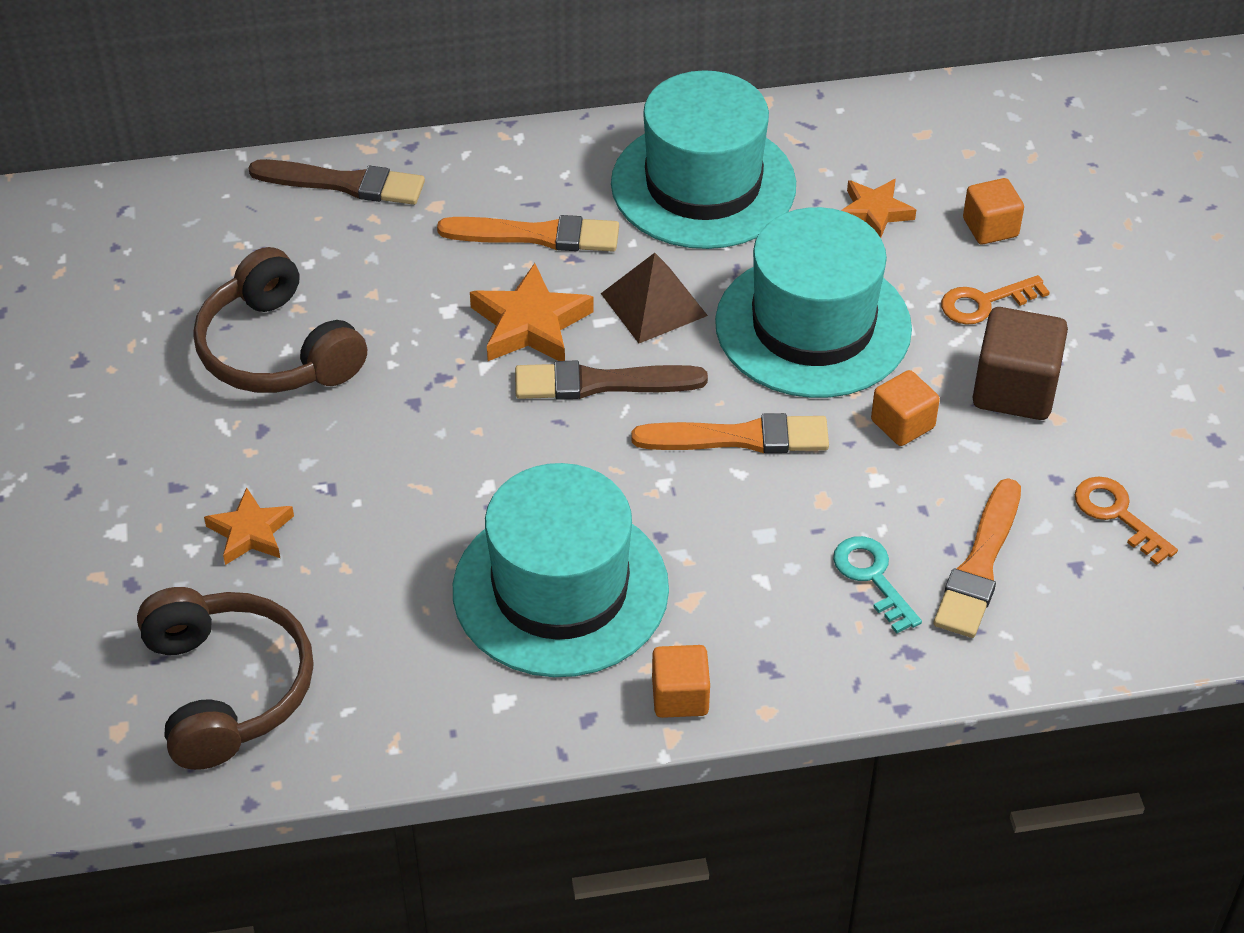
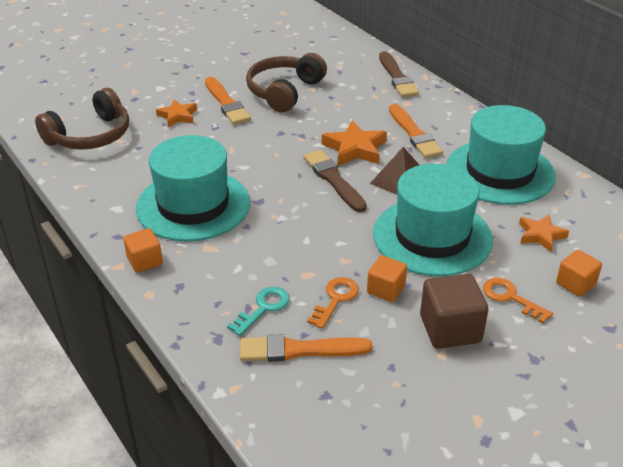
camera: 65 degrees right, 10 degrees down
(739, 438) = (330, 233): orange brush -> orange brush (226, 103)
(1117, 515) = (381, 404): orange key -> orange key (335, 299)

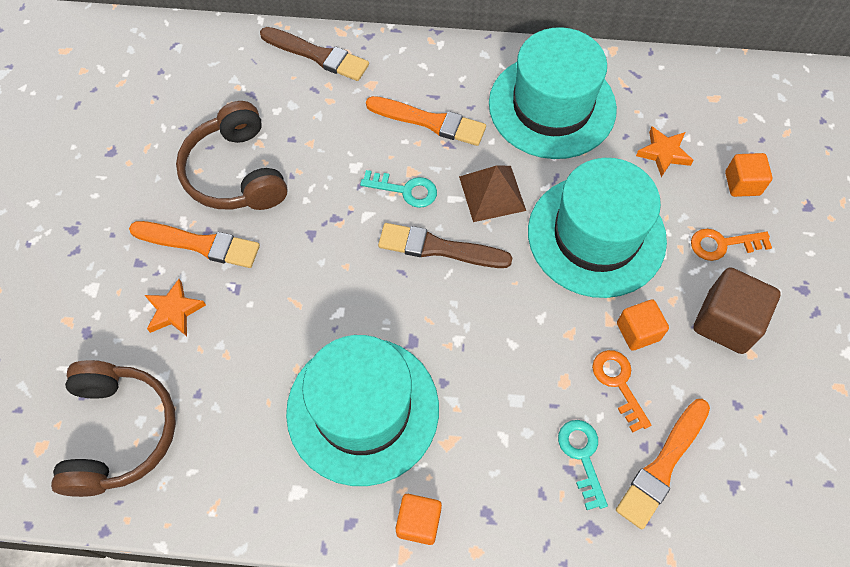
camera: 50 degrees left, 25 degrees up
(355, 149) = (405, 190): orange star -> turquoise key

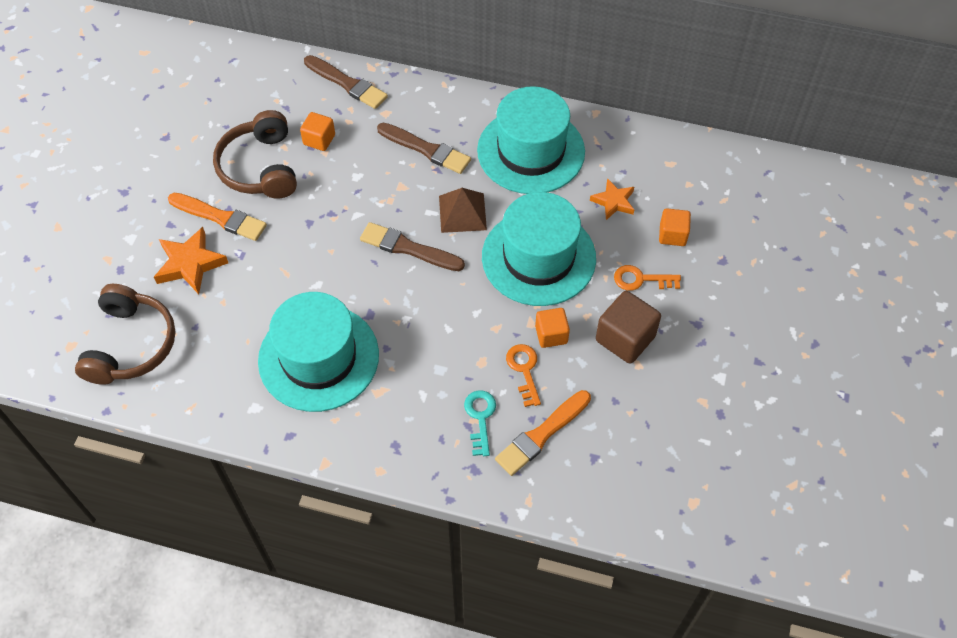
camera: 10 degrees right, 5 degrees down
(174, 311) = (190, 264): orange star -> orange star, size x1.52
(405, 190) = (392, 200): turquoise key -> none
(418, 522) = (341, 443): orange cube -> orange cube (319, 140)
(429, 121) = (426, 149): orange brush -> brown brush

